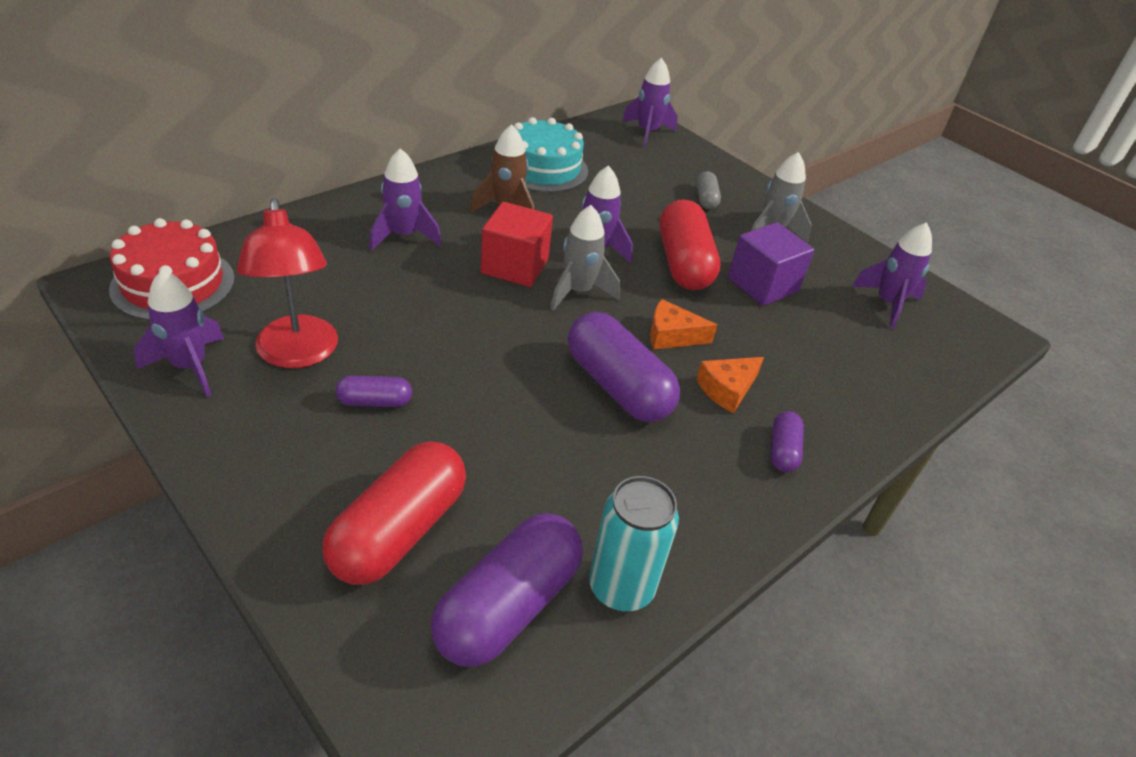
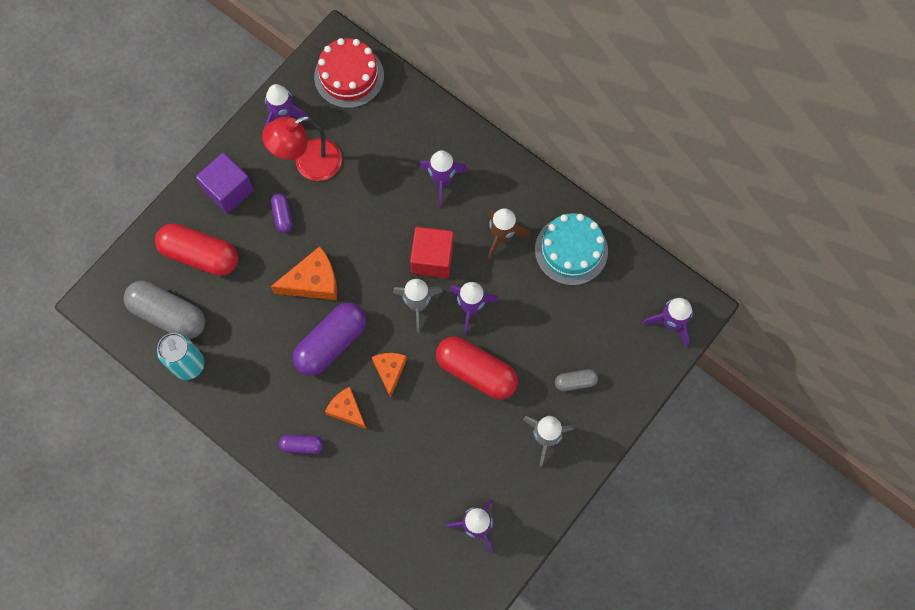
camera: 85 degrees right, 30 degrees up
(508, 387) = (313, 281): none -> orange cheese
(508, 606) = (168, 315): purple capsule -> grey capsule
(683, 263) = (476, 372): red capsule -> red capsule turned 45 degrees clockwise
(762, 285) = (469, 431): purple cube -> purple cube (228, 190)

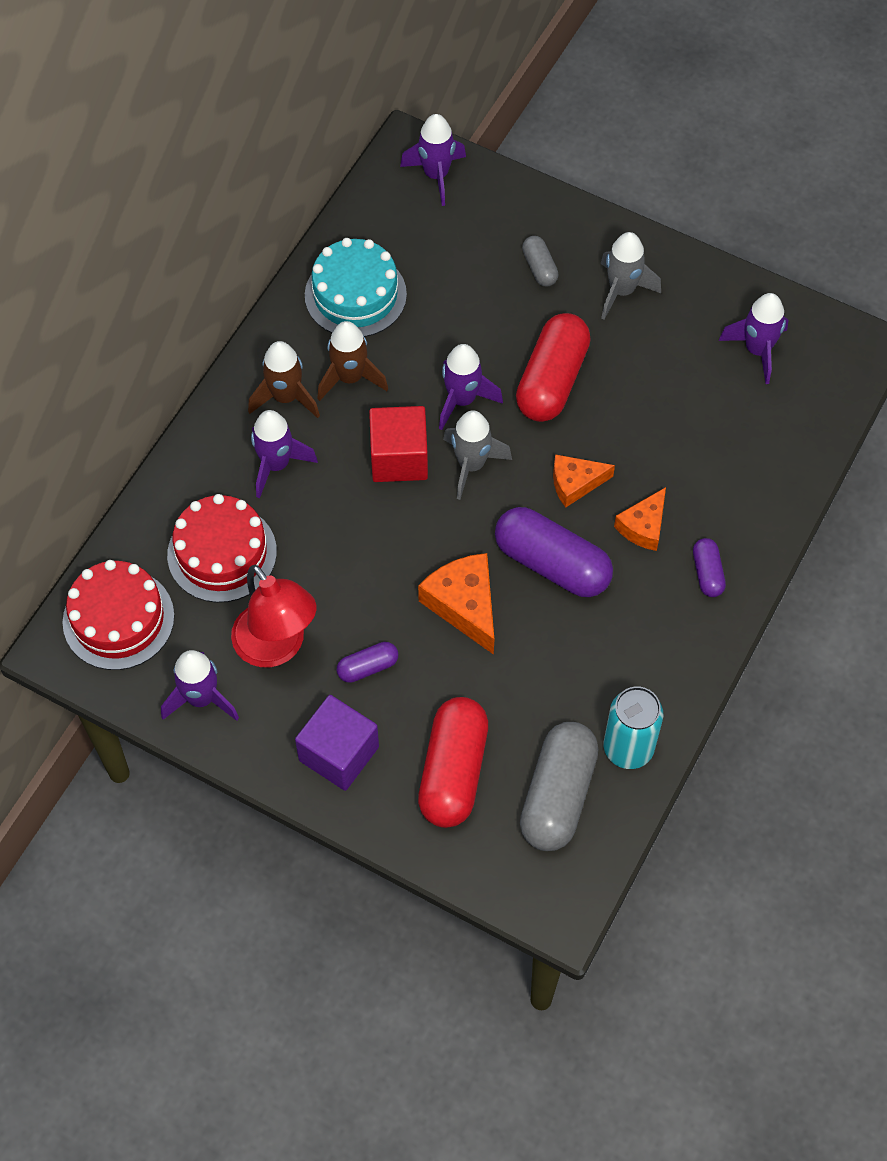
camera: 100 degrees left, 10 degrees down
(382, 140) = (222, 553): none -> red cake
(494, 193) = (285, 397): none -> brown rocket

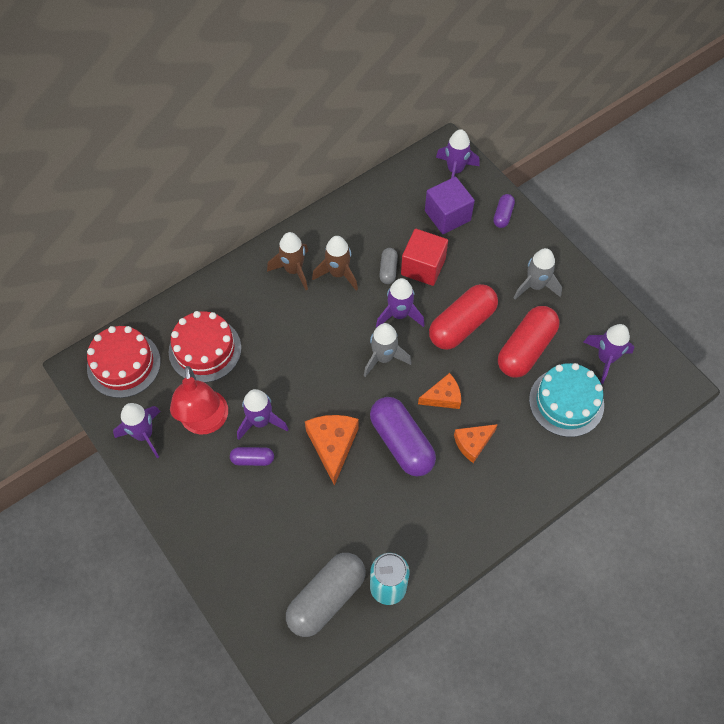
camera: 25 degrees right, 0 degrees up
(276, 465) = (266, 309): purple rocket -> purple rocket (261, 421)
(339, 753) = (206, 507): purple cube -> purple cube (447, 215)
(355, 295) = (368, 224): turquoise cake -> turquoise cake (566, 402)
(399, 458) = (341, 335): red cube -> red cube (423, 267)
(453, 771) = (269, 551): red capsule -> red capsule (525, 349)
(539, 268) = (490, 251): grey capsule -> grey capsule (388, 270)
(575, 483) = (443, 397): orange cheese -> orange cheese turned 150 degrees clockwise
(707, 573) = (499, 492): purple capsule -> purple capsule (503, 215)

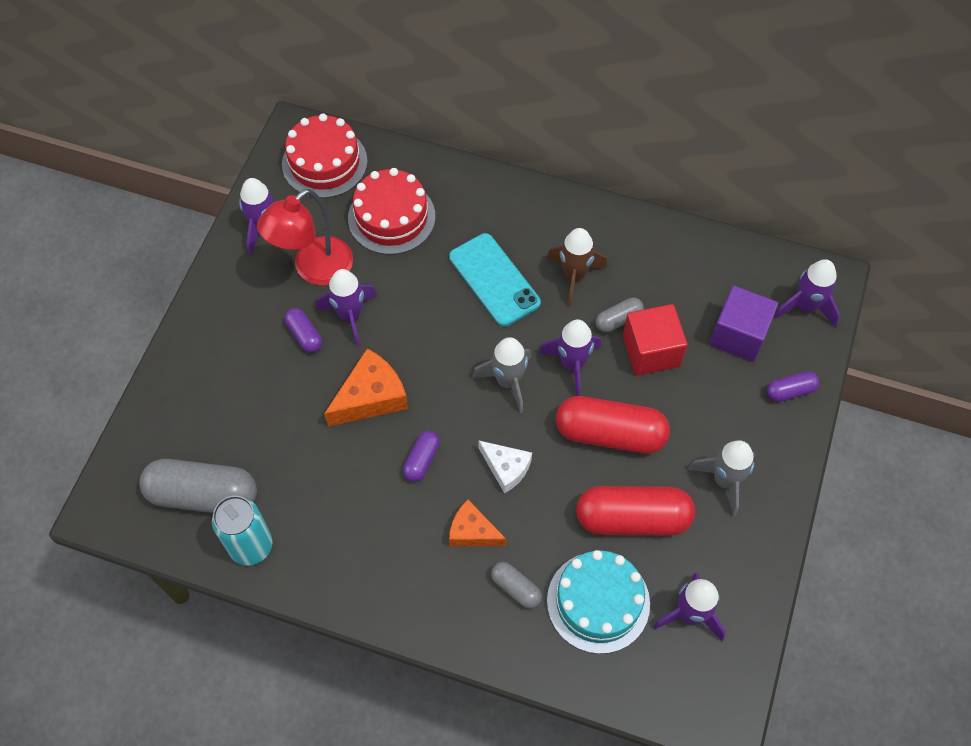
camera: 55 degrees right, 0 degrees up
(293, 270) = (544, 234): brown rocket -> none
(304, 319) = (494, 280): none -> turquoise phone
(401, 442) = (421, 460): purple capsule -> purple capsule, size x0.49
(443, 397) = (506, 468): orange cheese -> white cheese
(527, 442) = (516, 588): none -> grey capsule

